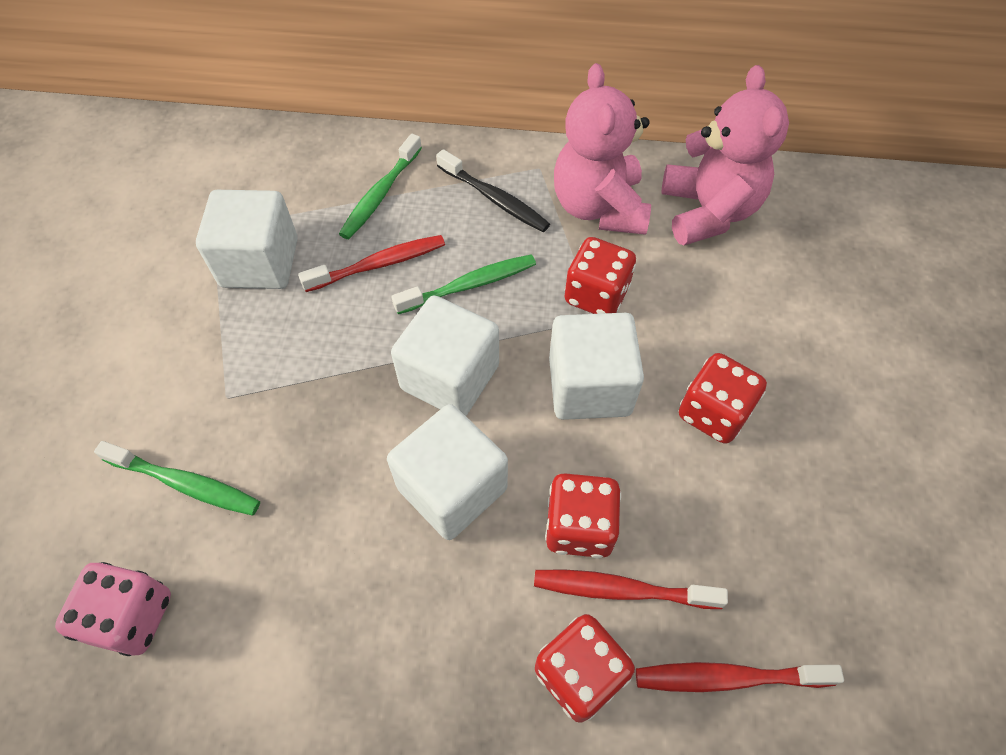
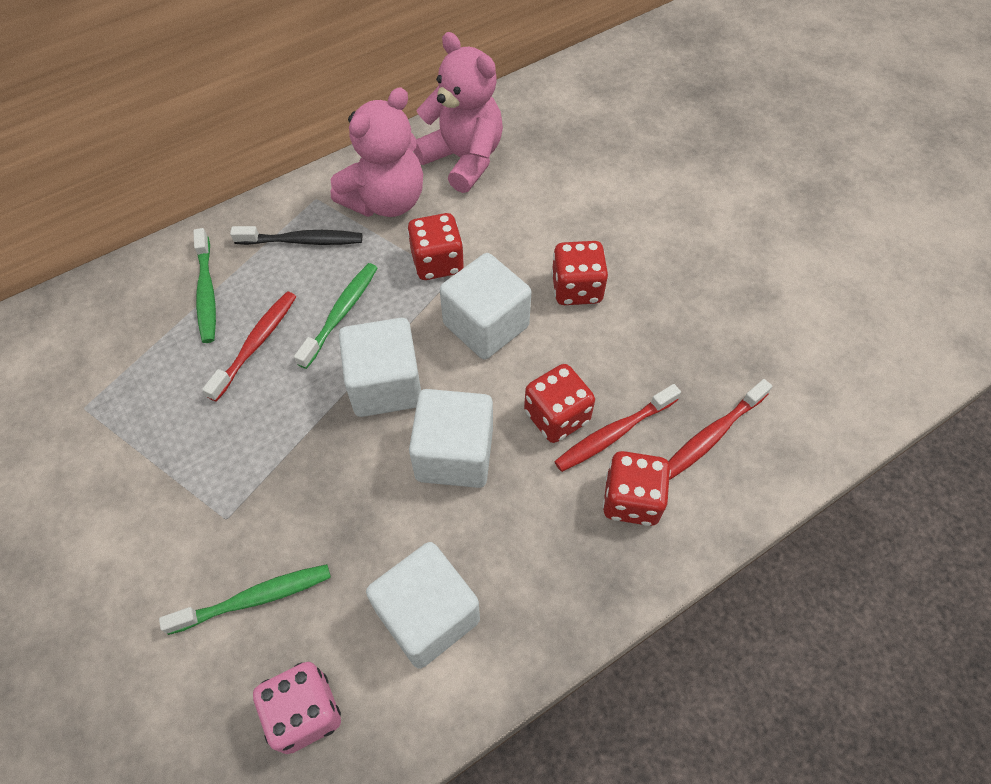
camera: 40 degrees left, 0 degrees up
(260, 262) = (153, 406): white cube -> white cube (427, 615)
(599, 207) = (386, 201): pink teddy bear -> pink teddy bear turned 90 degrees counterclockwise

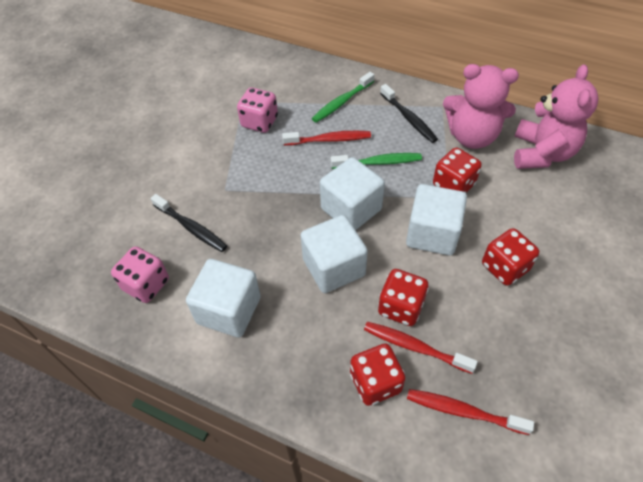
camera: 60 degrees right, 5 degrees down
(144, 408) = (259, 122): none -> pink dice
(255, 598) = (191, 227): green toothbrush -> black toothbrush

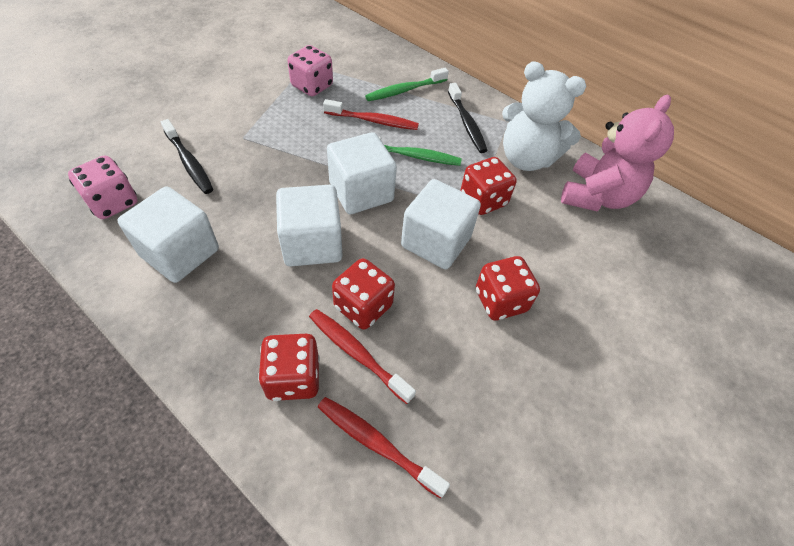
camera: 10 degrees right, 0 degrees up
(472, 136) = (526, 159): pink teddy bear -> white teddy bear

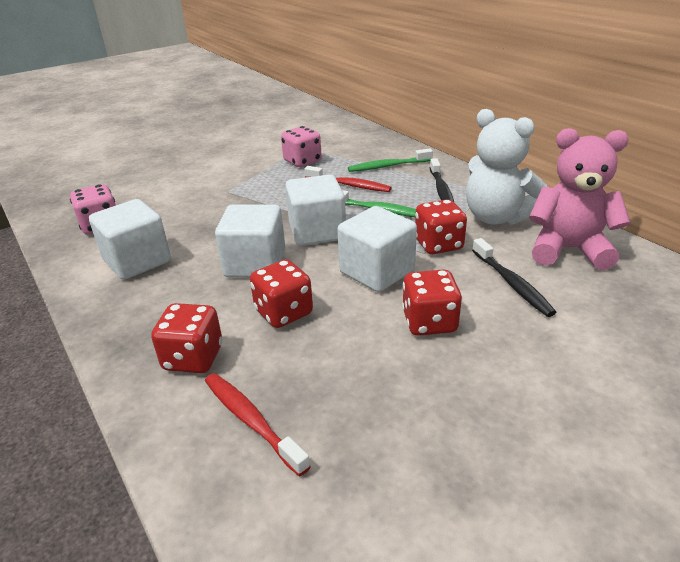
camera: 20 degrees right, 20 degrees down
(189, 162) = (174, 205): black toothbrush -> black toothbrush (512, 283)
(357, 353) = (262, 347): red toothbrush -> none
(596, 196) = (568, 250): pink teddy bear -> pink teddy bear turned 120 degrees counterclockwise

